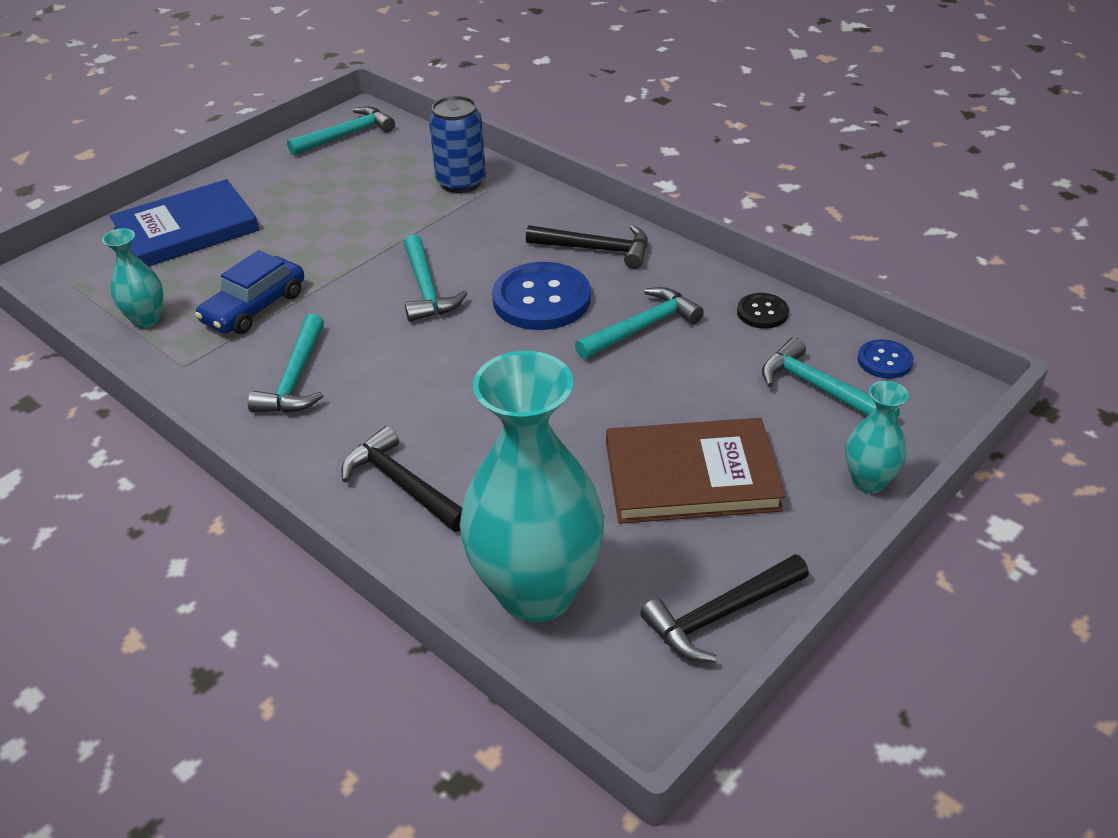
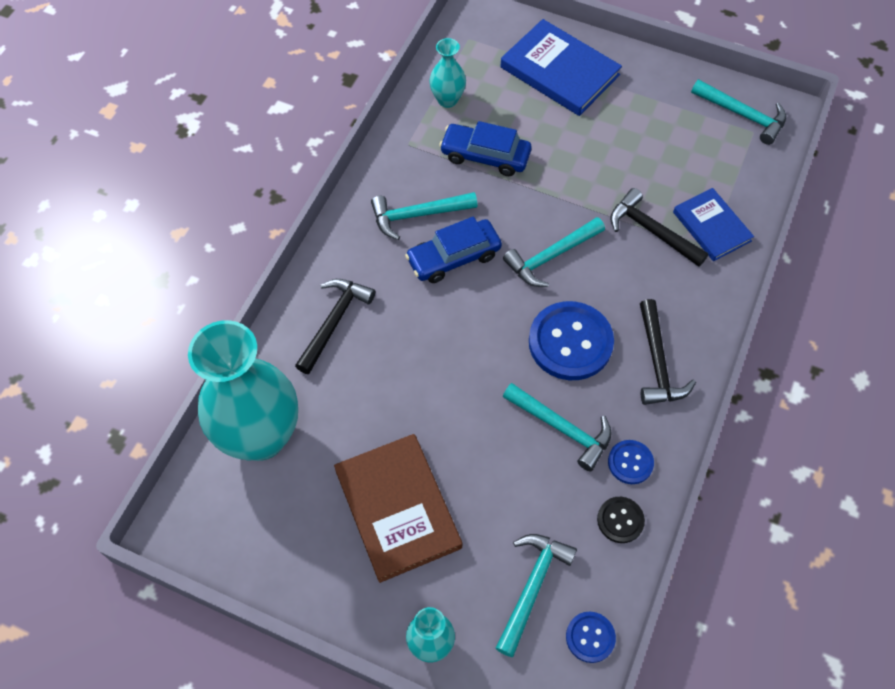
camera: 70 degrees right, 20 degrees up
(377, 361) = (453, 257): none -> blue car
(461, 182) = (711, 226): blue can -> blue book
(700, 292) = (630, 462): none -> blue button
(721, 615) = (269, 559): black hammer -> black hammer (652, 231)

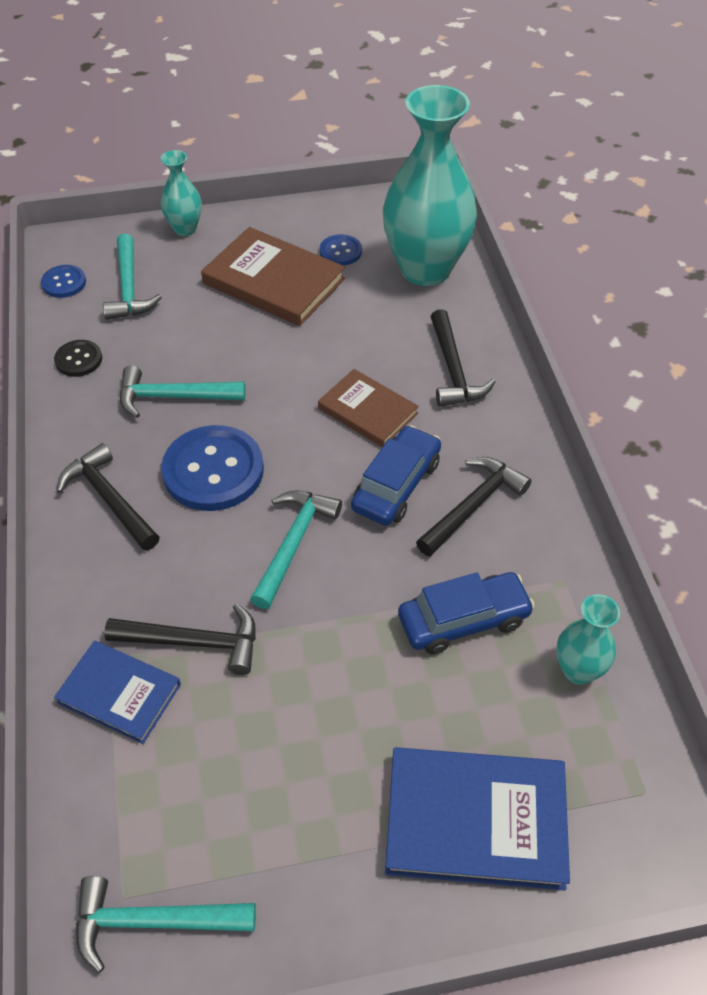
camera: 145 degrees right, 10 degrees down
(418, 215) = (473, 506): turquoise hammer -> black hammer
(425, 325) = (368, 411): none -> brown book
(630, 462) = (92, 403): blue button -> blue button (340, 251)

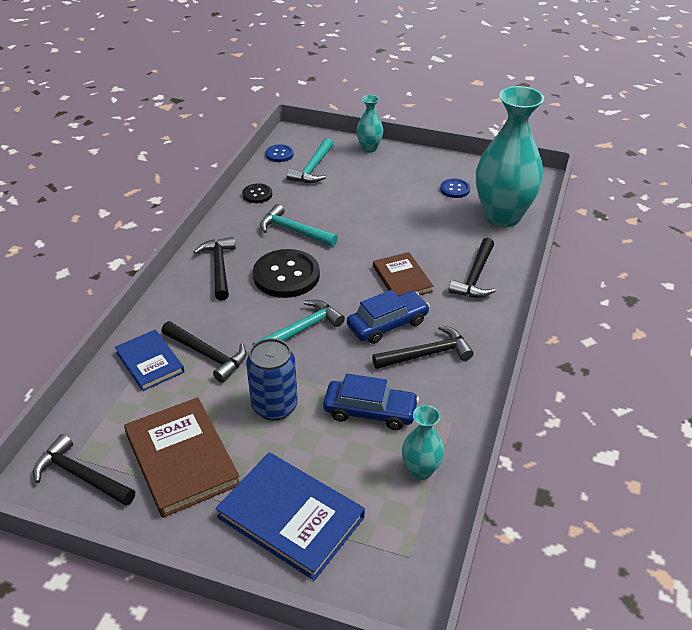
camera: 30 degrees right, 10 degrees down
(154, 921) = (81, 476): turquoise hammer -> black hammer
(213, 470) = (286, 275): blue button -> black button
(274, 281) = (400, 192): brown book -> brown book (182, 459)
(340, 673) = (274, 406): none -> blue can

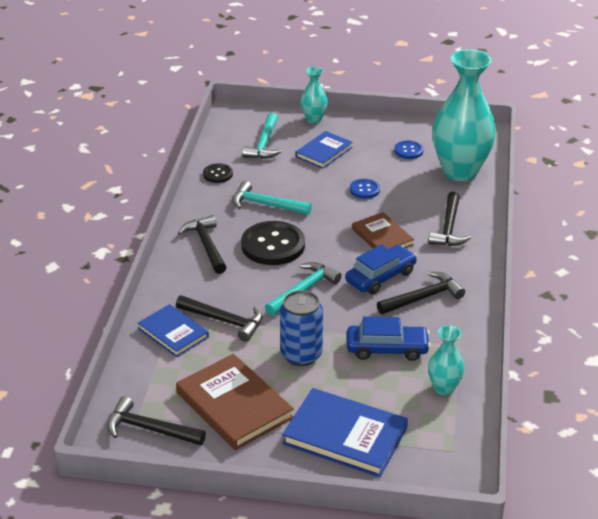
camera: 10 degrees left, 5 degrees down
(279, 154) = (226, 133): blue button -> blue button (364, 190)
(369, 182) = (324, 152): none -> blue book

